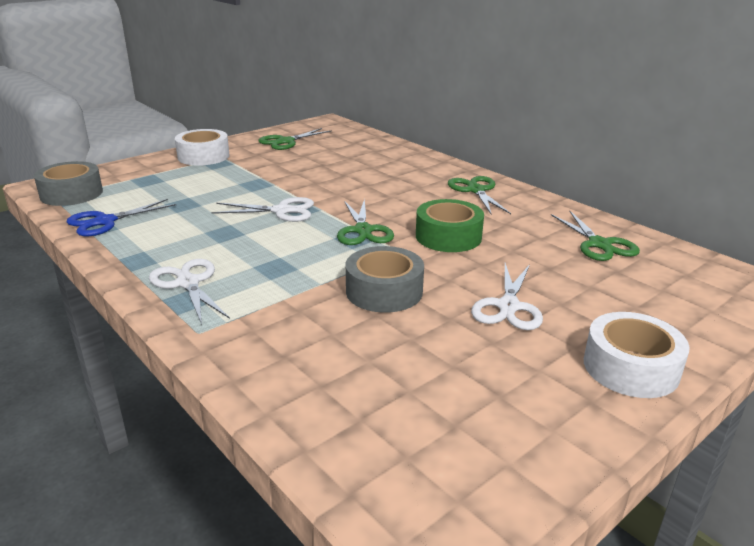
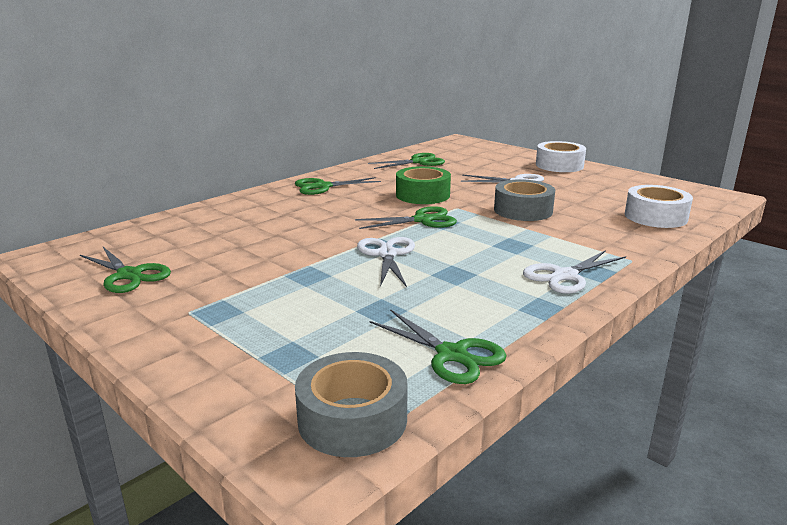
camera: 95 degrees left, 5 degrees down
(105, 221) = (452, 355): blue scissors -> green scissors
(203, 156) = (178, 328): white tape -> white tape (655, 217)

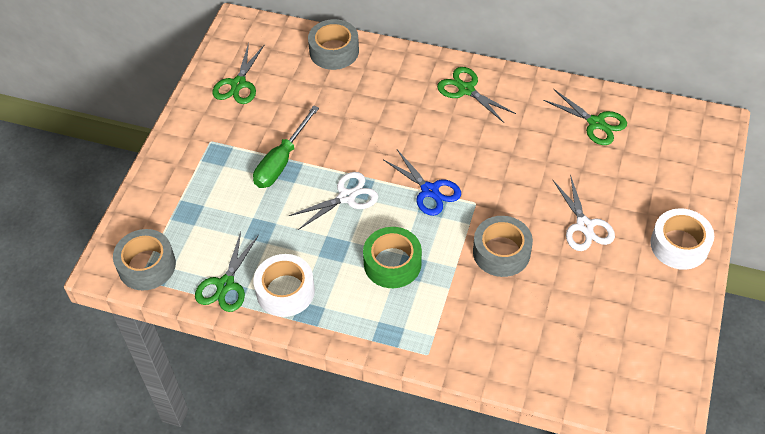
camera: 65 degrees right, 30 degrees up
(181, 221) = (334, 51): none -> grey tape
(289, 276) = (281, 161): none -> green screwdriver
(422, 195) = (493, 166): green tape -> green tape (392, 263)
(422, 220) = (430, 191): green scissors -> blue scissors
(565, 276) = (370, 315): white scissors -> none
(655, 217) = (553, 358): white tape -> white tape (285, 291)

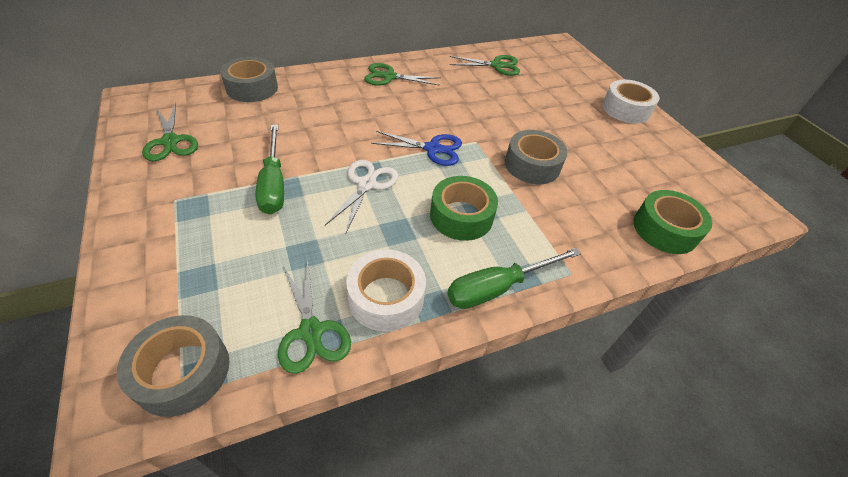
camera: 45 degrees left, 5 degrees down
(364, 330) = (498, 287): none -> green screwdriver
(550, 372) = (665, 229): none -> green tape
(584, 226) = (562, 123): white scissors -> none

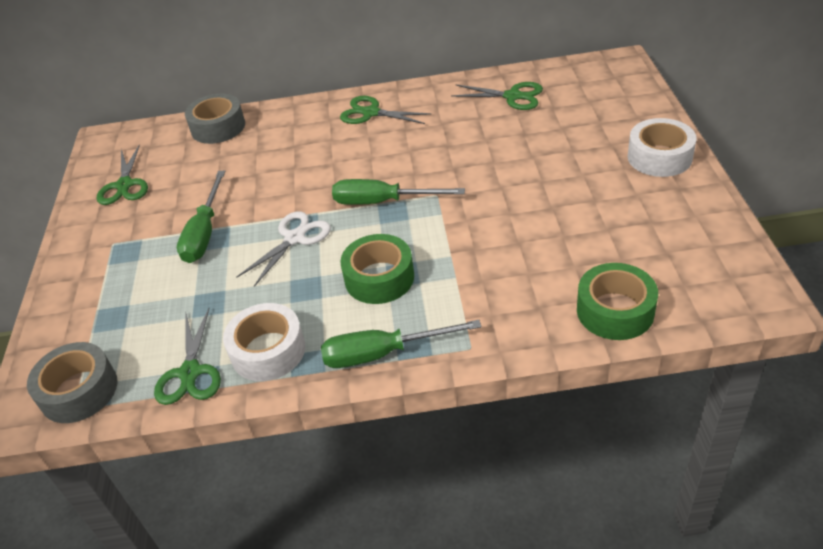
camera: 25 degrees right, 5 degrees down
(433, 149) = (382, 202): blue scissors -> green screwdriver
(532, 165) = (490, 225): grey tape -> none

